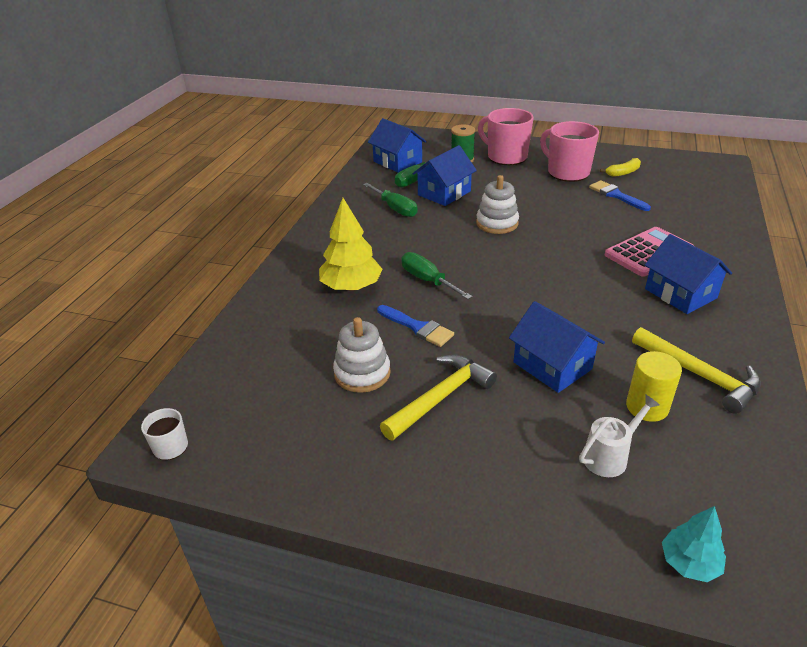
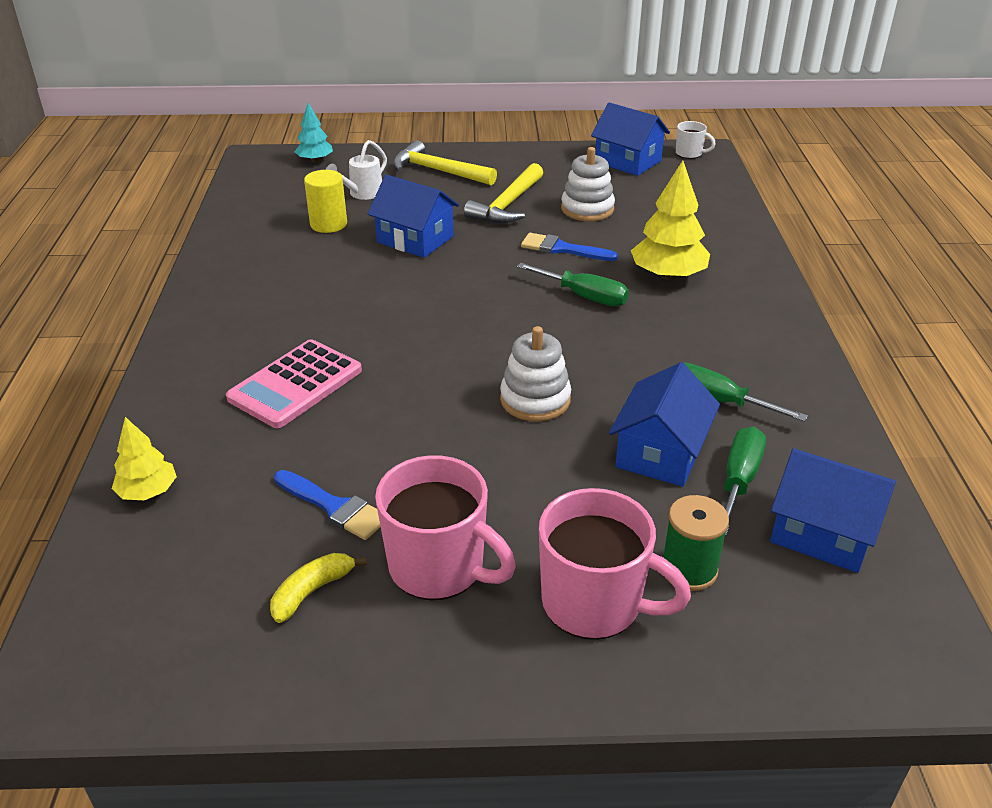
camera: 160 degrees right, 0 degrees up
(680, 293) = (267, 330): blue house -> blue house (628, 161)
(699, 375) = (274, 252): yellow hammer -> yellow hammer (438, 171)
(719, 213) = (148, 492): none -> yellow tree

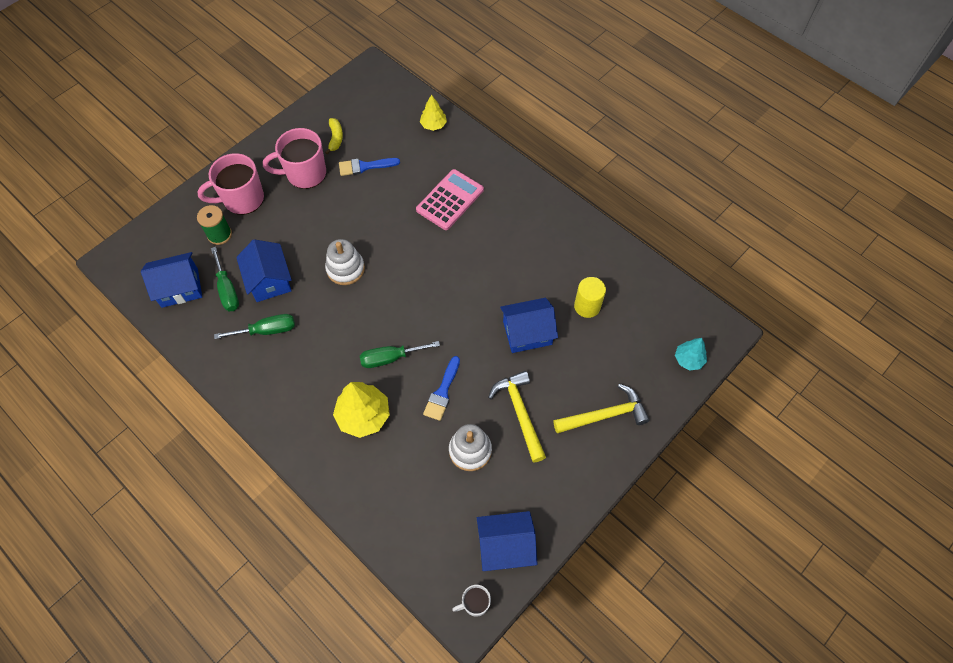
camera: 135 degrees right, 25 degrees up
(295, 384) = (450, 200): pink calculator -> pink calculator turned 45 degrees clockwise
(362, 194) = (611, 349): white watering can -> none
(562, 249) = (442, 392): blue brush -> blue brush turned 135 degrees clockwise

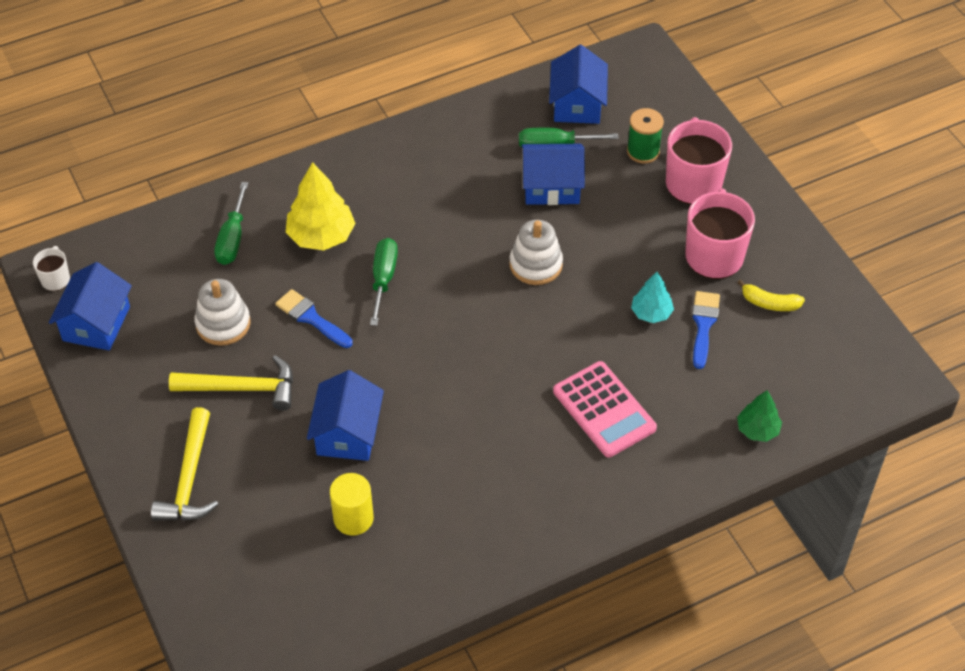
camera: 110 degrees right, 10 degrees down
(267, 330) = (479, 171): green screwdriver -> green screwdriver (232, 238)
(433, 125) = (757, 429): yellow tree -> green tree
(688, 359) = (211, 612): turquoise tree -> turquoise tree (651, 313)

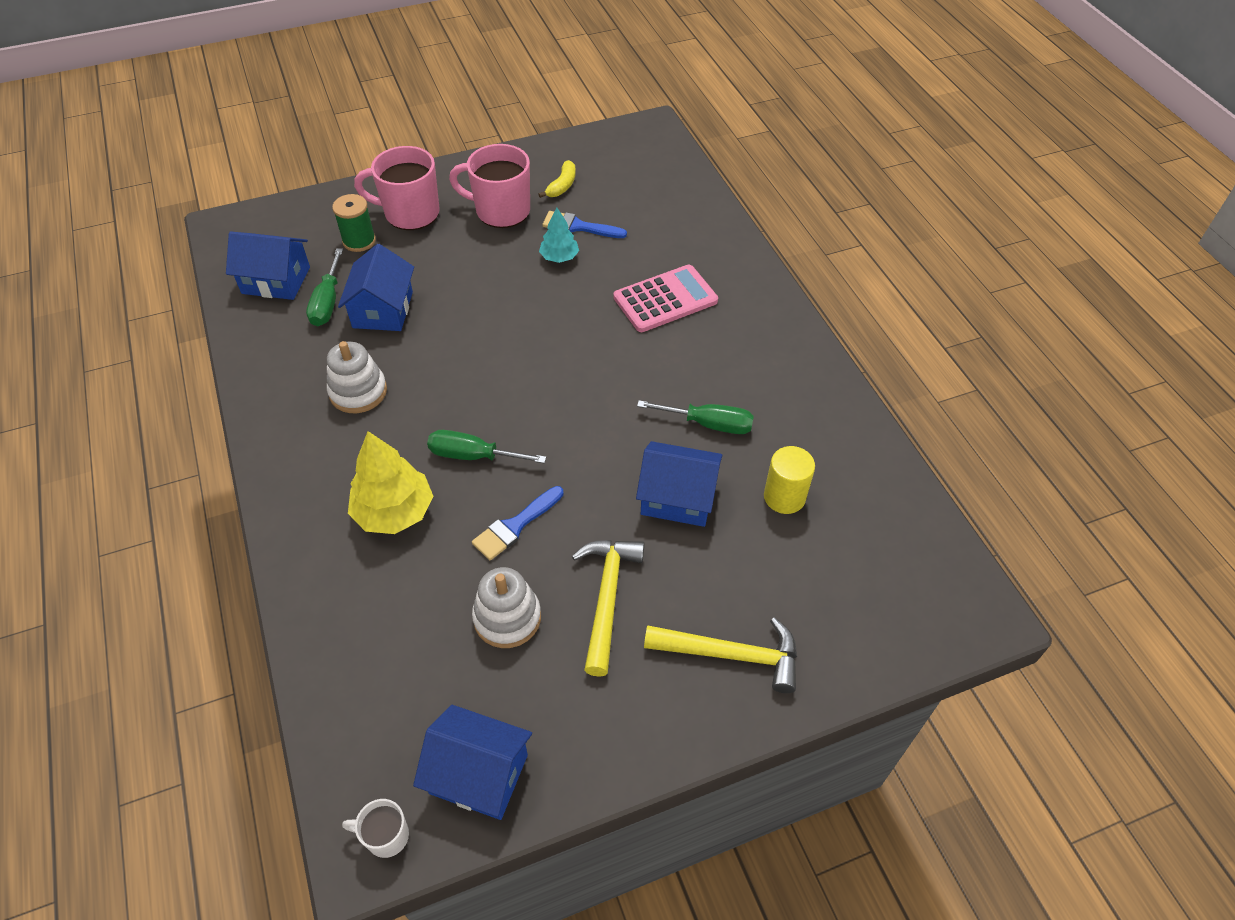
camera: 85 degrees left, 0 degrees up
(232, 238) = (372, 606): green screwdriver -> green screwdriver (708, 424)
(535, 264) = (483, 330): white stacking toy -> white stacking toy (358, 392)
(757, 429) = (694, 209): green tree -> none

